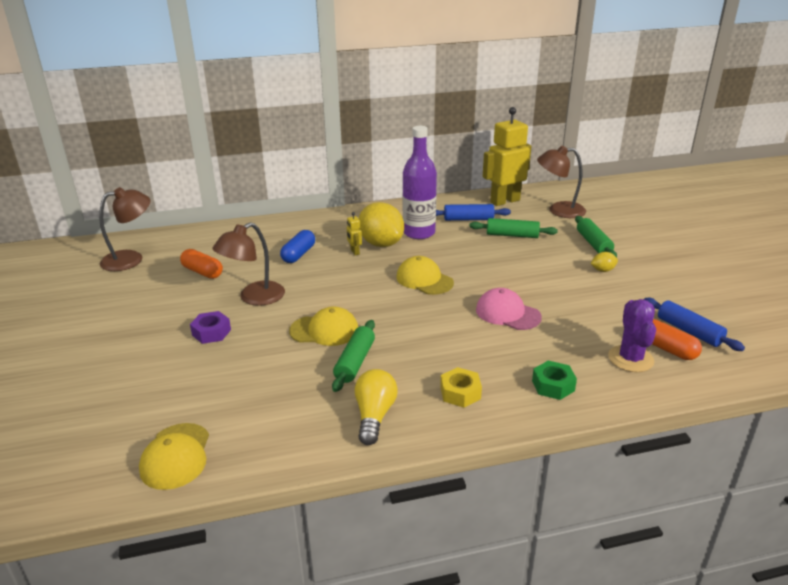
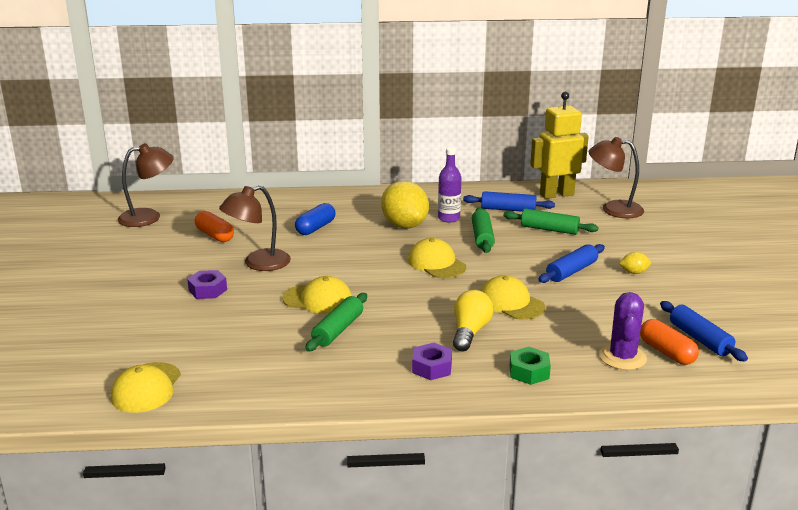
camera: 10 degrees right, 5 degrees down
(354, 252) = (374, 231): yellow robot -> none
(374, 416) = (340, 377): yellow light bulb -> yellow light bulb (470, 332)
(419, 233) = (449, 218): purple bottle -> purple bottle, size x0.63
(460, 393) = (432, 367): yellow nut -> purple nut
(507, 313) = (511, 303): pink cap -> yellow cap
(548, 275) = (571, 271): none -> blue rolling pin
(593, 244) = (636, 246): green rolling pin -> green rolling pin (482, 237)

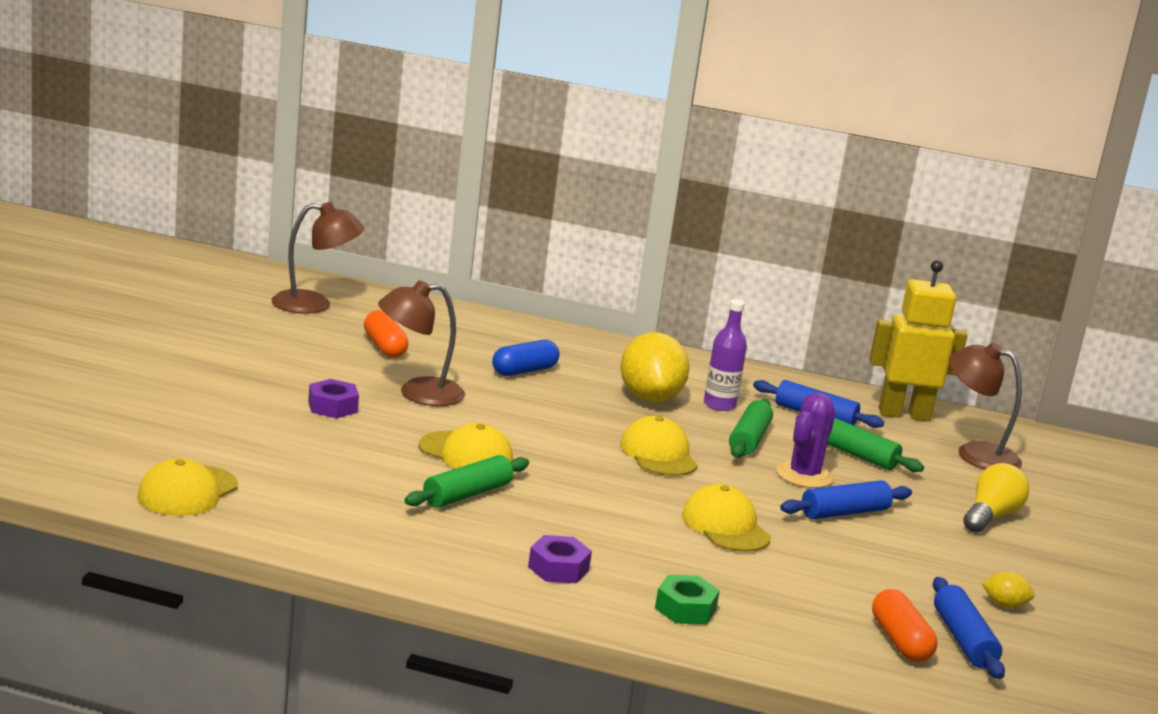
camera: 15 degrees right, 5 degrees down
(470, 332) = (641, 544): yellow light bulb -> yellow light bulb (990, 516)
(622, 357) = (830, 629): purple cactus -> purple cactus (804, 475)
(634, 272) = (936, 537): yellow lemon -> yellow lemon (1004, 605)

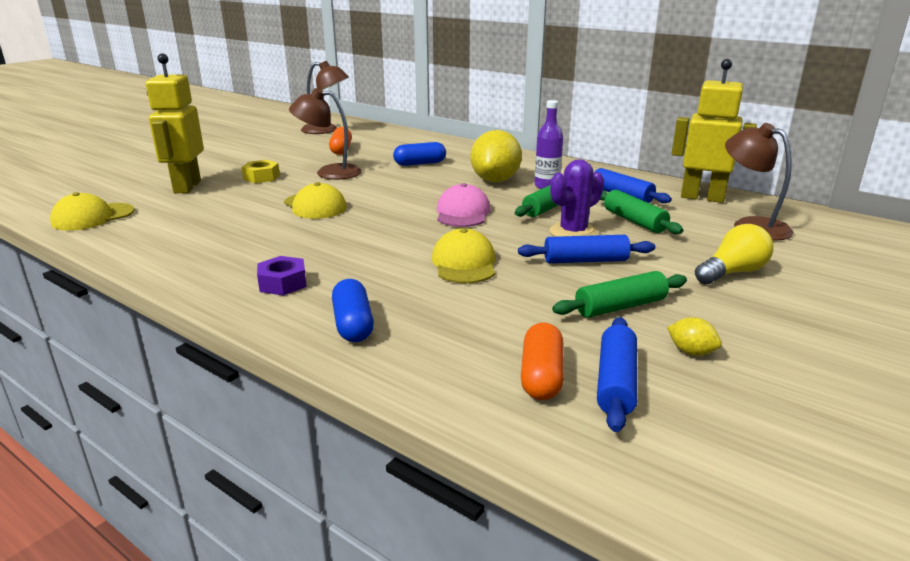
camera: 25 degrees right, 5 degrees up
(247, 430) = (187, 187): none -> yellow robot
(332, 407) = (261, 177): purple nut -> yellow nut
(467, 494) = (281, 229): green rolling pin -> green rolling pin (620, 307)
(658, 454) = (462, 213): yellow cap -> pink cap
(685, 609) = (353, 324): green nut -> blue capsule

